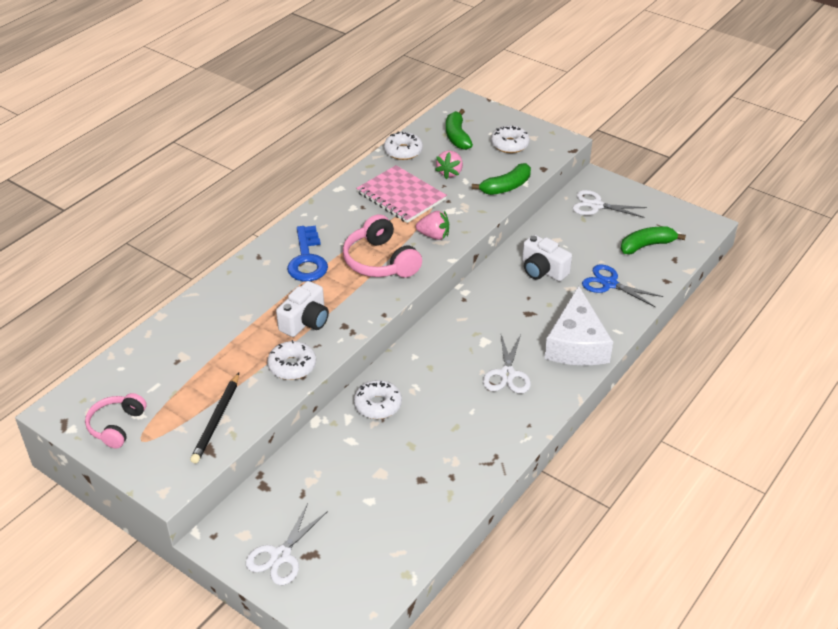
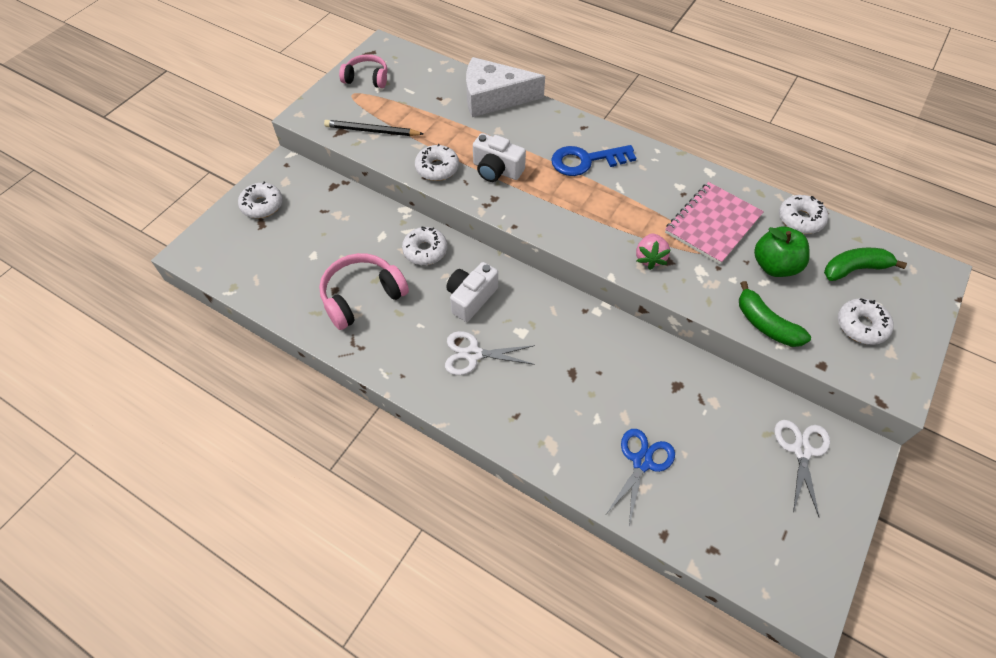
camera: 85 degrees right, 15 degrees up
(280, 556) = (262, 205): white scissors -> white donut
(380, 261) = (595, 216): pink headphones -> pink headphones (362, 297)
(450, 173) = (774, 266): pink strawberry -> green apple
(543, 270) = (650, 387): white camera -> white camera (471, 298)
(576, 343) = (528, 422): white cheese -> white cheese (494, 97)
(647, 245) = (733, 513): green banana -> none

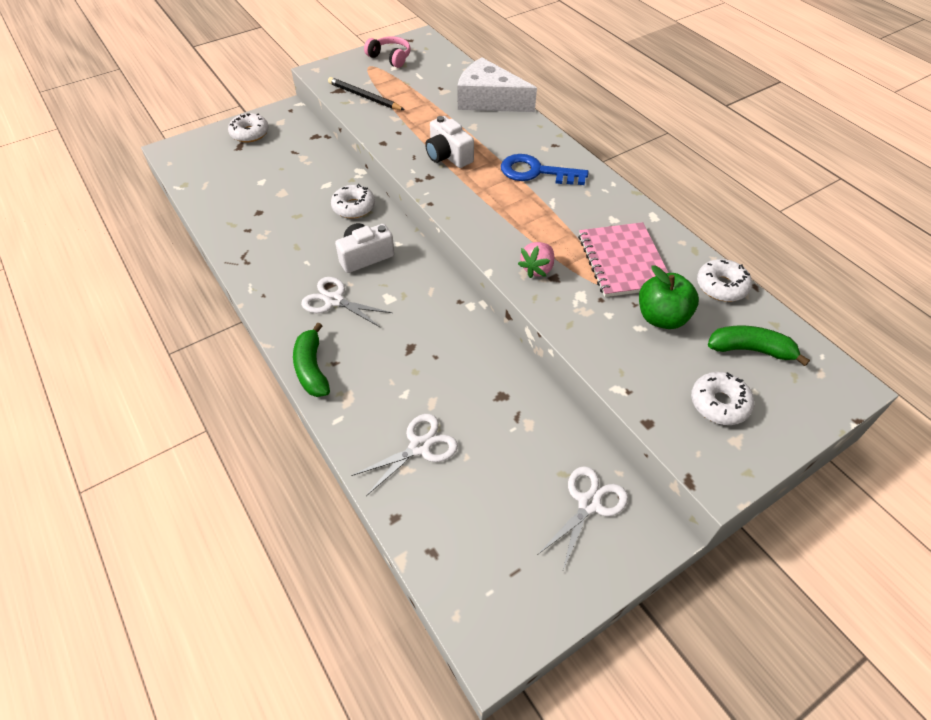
camera: 25 degrees right, 5 degrees down
(362, 297) = (276, 224): pink headphones -> none
(437, 168) = (397, 139): white donut -> none
(642, 462) = (420, 447): blue scissors -> white scissors
(713, 224) = (623, 261): pink notebook -> pink notebook turned 75 degrees counterclockwise
(765, 324) = (613, 364): green banana -> green banana (312, 368)

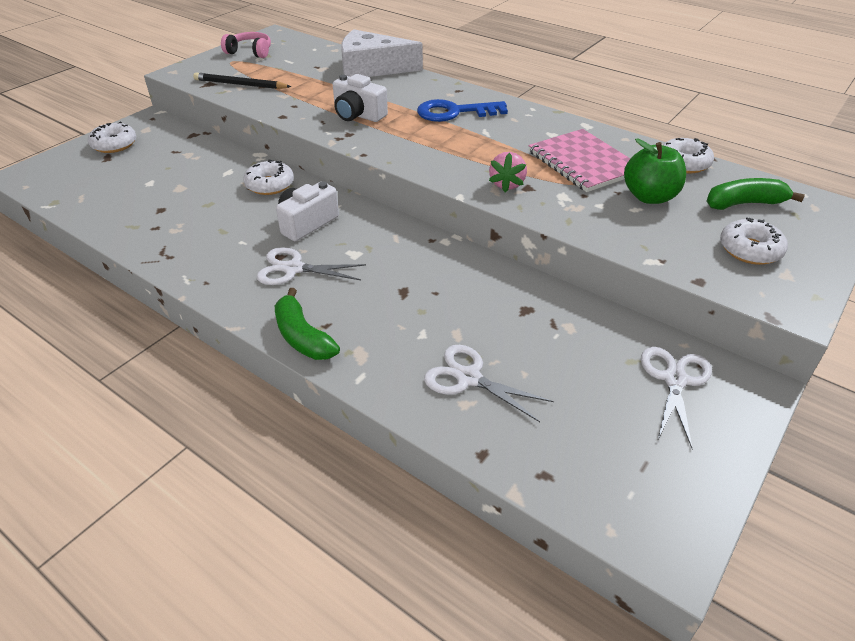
camera: 20 degrees left, 10 degrees down
(420, 447) = (469, 378): white scissors -> white scissors turned 90 degrees counterclockwise

